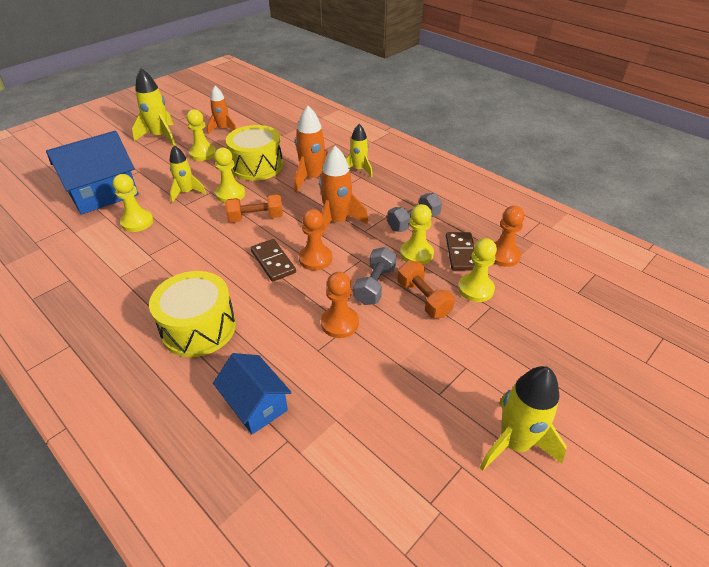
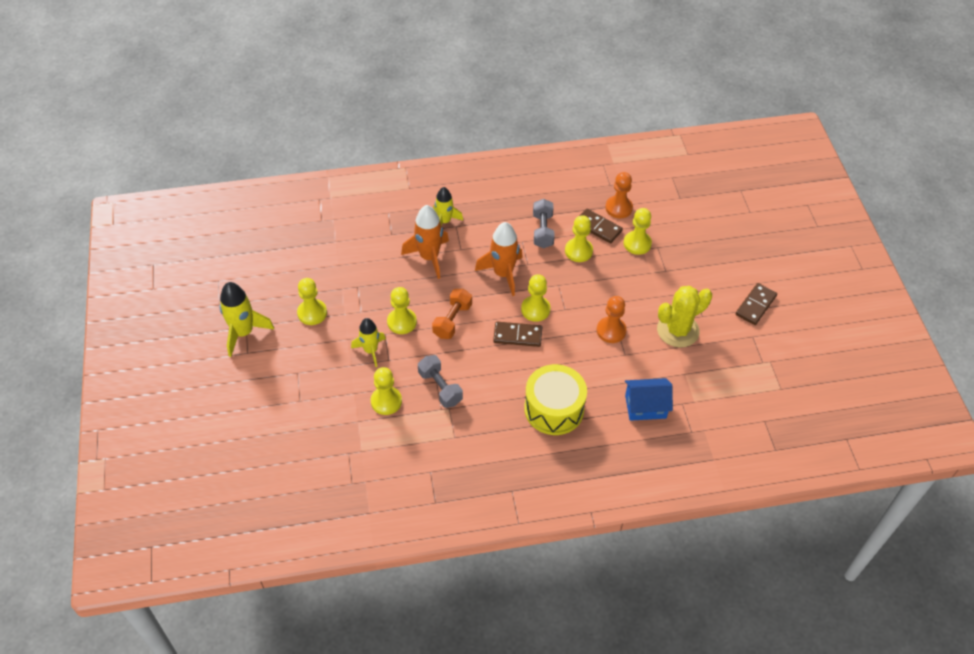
camera: 55 degrees left, 10 degrees up
(103, 194) = (315, 411): blue house -> none
(223, 129) = (278, 278): orange rocket -> none
(257, 166) = (373, 284): yellow drum -> none
(315, 259) = (535, 309): orange pawn -> yellow pawn
(375, 285) = (591, 292): grey dumbbell -> grey dumbbell (440, 387)
(394, 380) = (678, 330): none -> yellow cactus
(423, 299) = (624, 275): orange dumbbell -> none
(514, 443) = (755, 305): yellow rocket -> brown domino

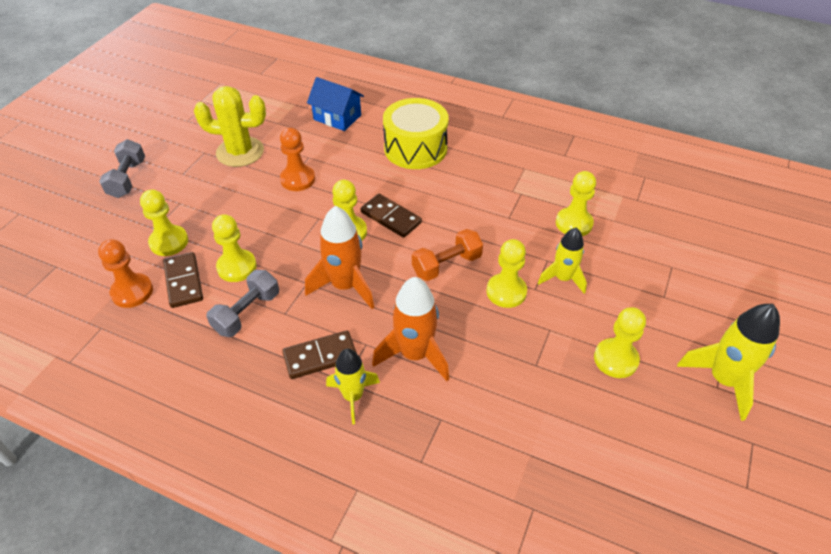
camera: 145 degrees left, 5 degrees down
(440, 387) = (509, 210): grey dumbbell -> grey dumbbell (127, 179)
(755, 305) = (149, 138): brown domino -> brown domino (320, 356)

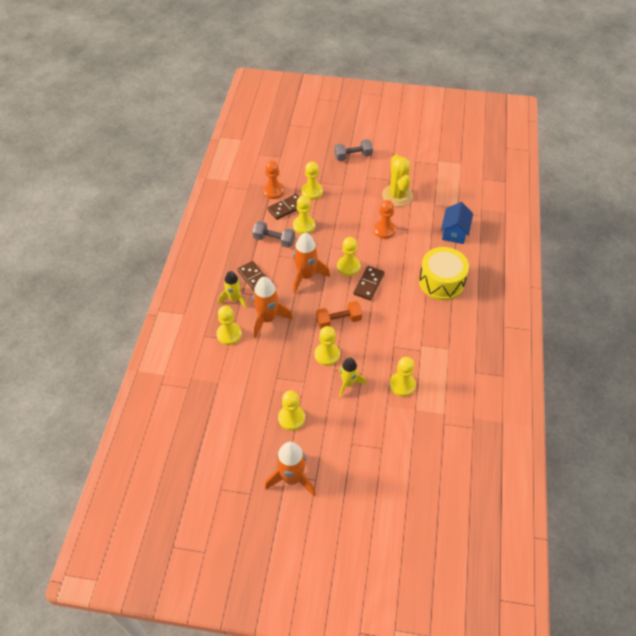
camera: 75 degrees right, 5 degrees up
(430, 418) = (229, 334): none -> yellow pawn
(446, 265) = (338, 321): orange dumbbell -> orange dumbbell turned 60 degrees counterclockwise
(723, 380) = (292, 478): yellow rocket -> orange rocket

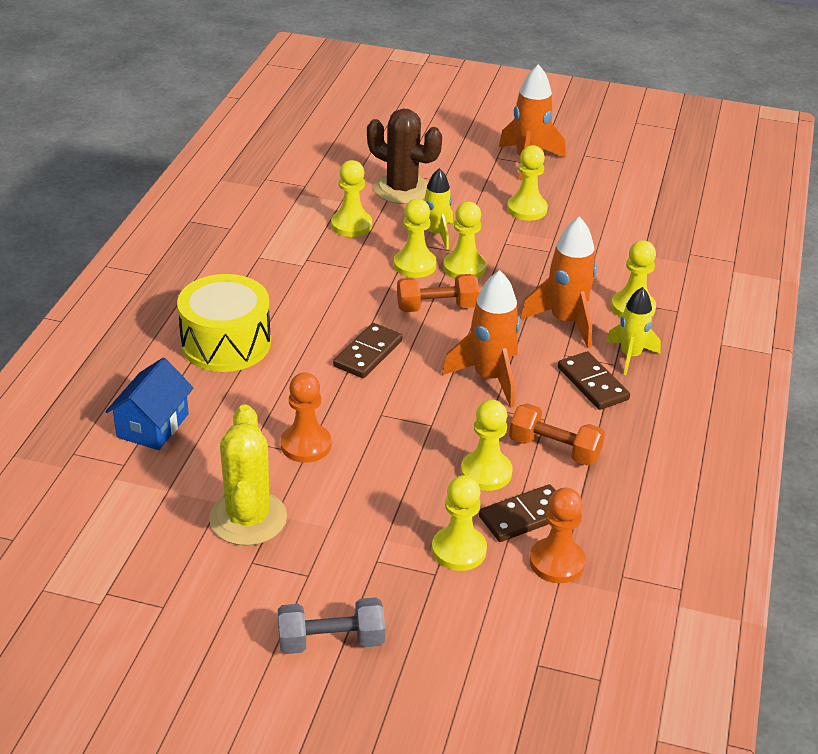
camera: 175 degrees left, 15 degrees down
(274, 240) = (554, 449): grey dumbbell -> orange dumbbell
(348, 266) = (401, 385): yellow pawn -> yellow pawn (414, 265)
(378, 428) = (402, 189): none -> brown cactus

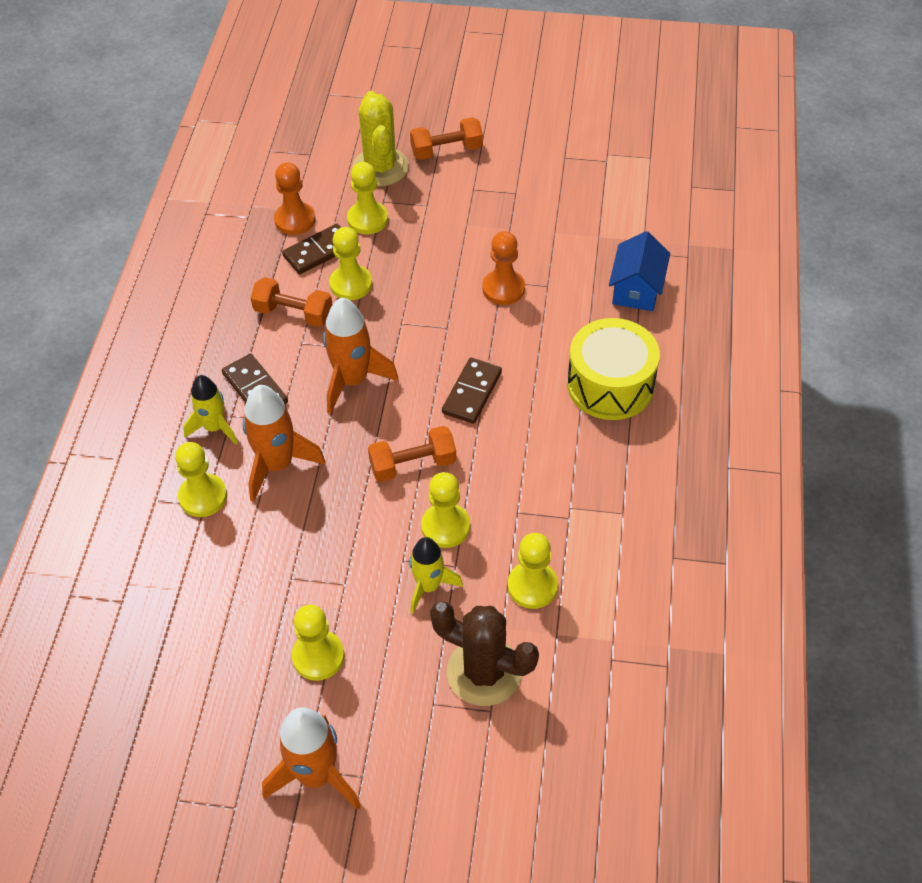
camera: 175 degrees right, 15 degrees up
(248, 518) = (529, 222): yellow cactus -> yellow cactus (380, 167)
(331, 641) = (446, 150): grey dumbbell -> orange dumbbell
(464, 268) = (389, 531): yellow pawn -> none

